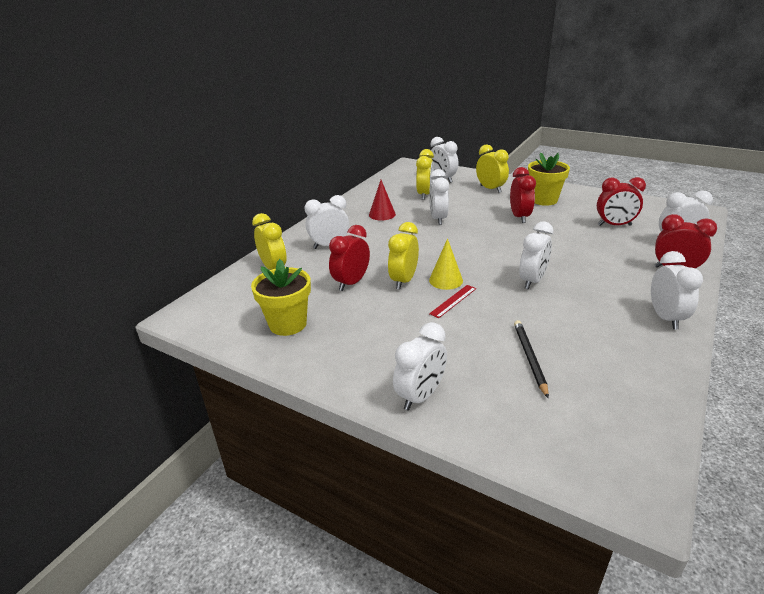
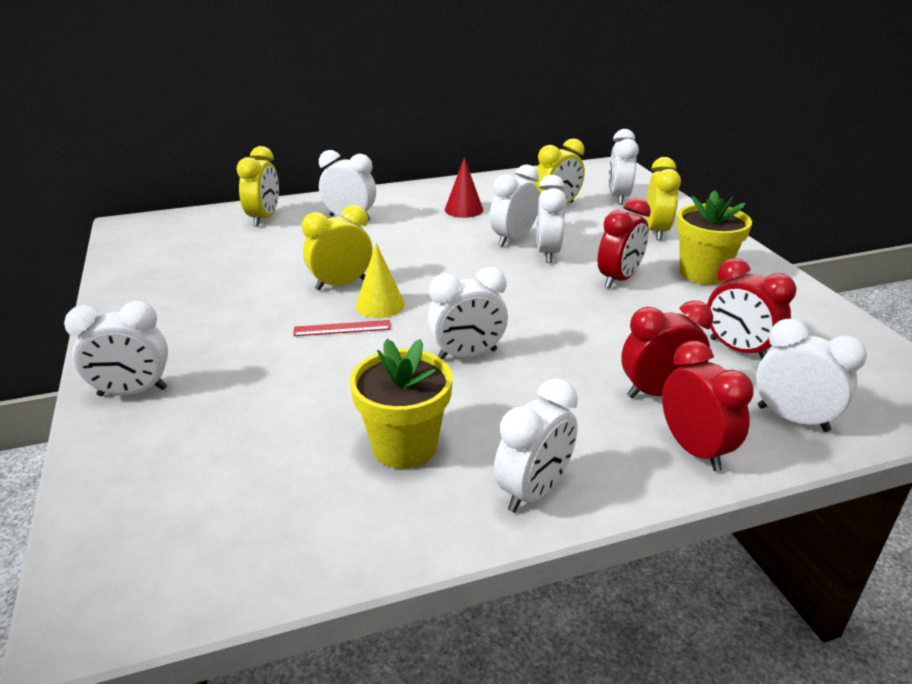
camera: 40 degrees right, 0 degrees up
(288, 324) = (176, 271): yellow flower pot -> yellow flower pot (404, 446)
(351, 283) = (294, 262): red clock -> red clock (658, 392)
(467, 218) = (547, 253): none -> white clock
(529, 358) = (286, 425): black pencil -> none

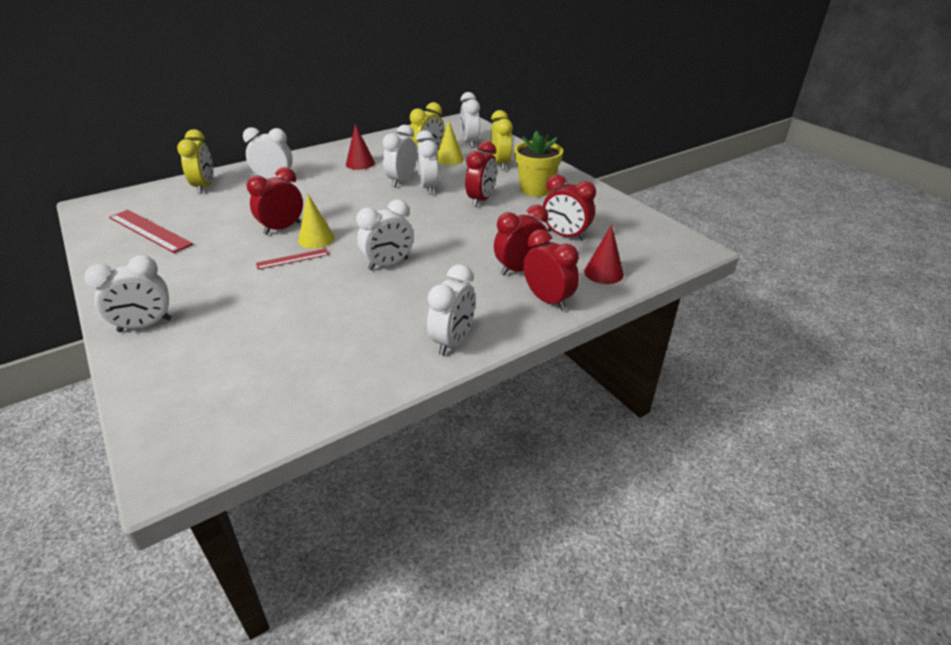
camera: 15 degrees left, 5 degrees up
(182, 266) = (149, 231): none -> red ruler
(341, 284) = (282, 228): yellow clock -> red clock
(404, 446) = (360, 329): yellow flower pot -> none
(585, 216) = (449, 159): none -> yellow cone
(792, 419) = (603, 273): white clock -> red cone

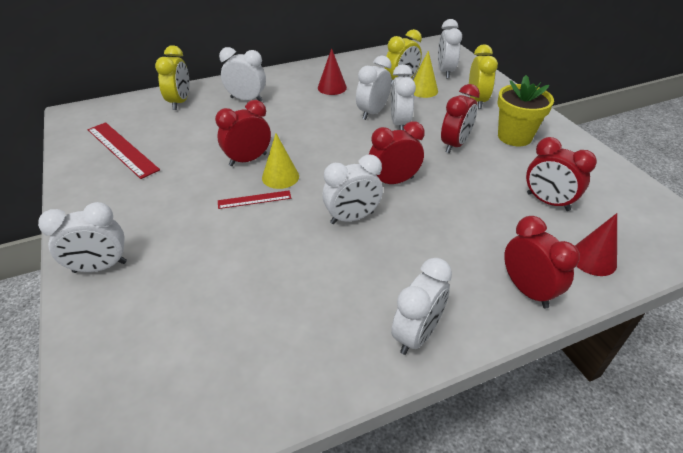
camera: 10 degrees right, 5 degrees up
(519, 269) = (495, 242): red clock -> red clock (393, 181)

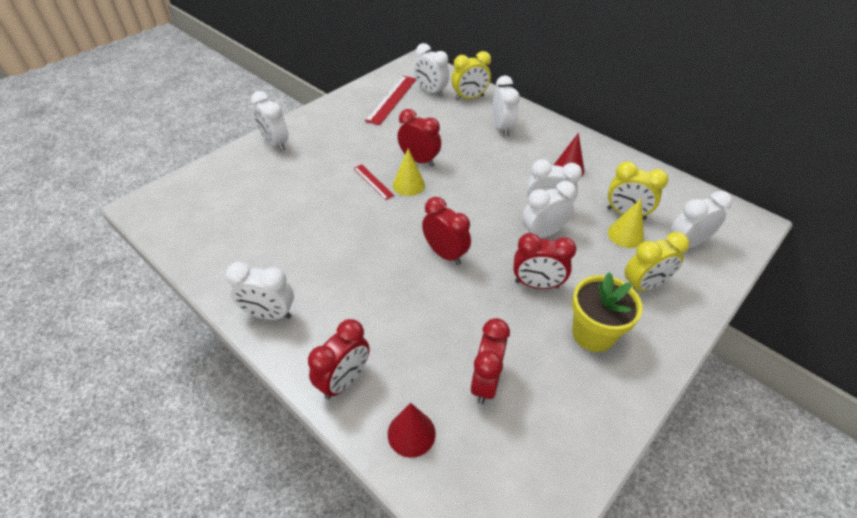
camera: 65 degrees right, 5 degrees up
(352, 218) = (380, 241): white clock -> white clock (431, 92)

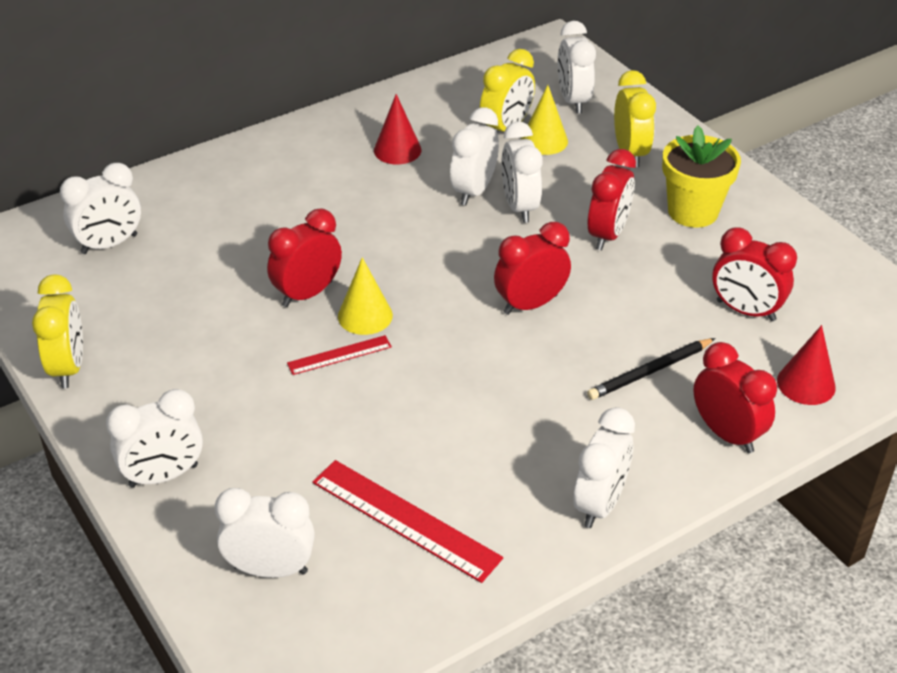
camera: 75 degrees left, 5 degrees down
(391, 99) = (104, 298): red ruler -> red ruler (405, 520)
(397, 327) = (650, 372): none -> black pencil
(469, 98) = (157, 203): yellow clock -> yellow clock (68, 367)
(502, 128) = (265, 187): white clock -> white clock (270, 569)

